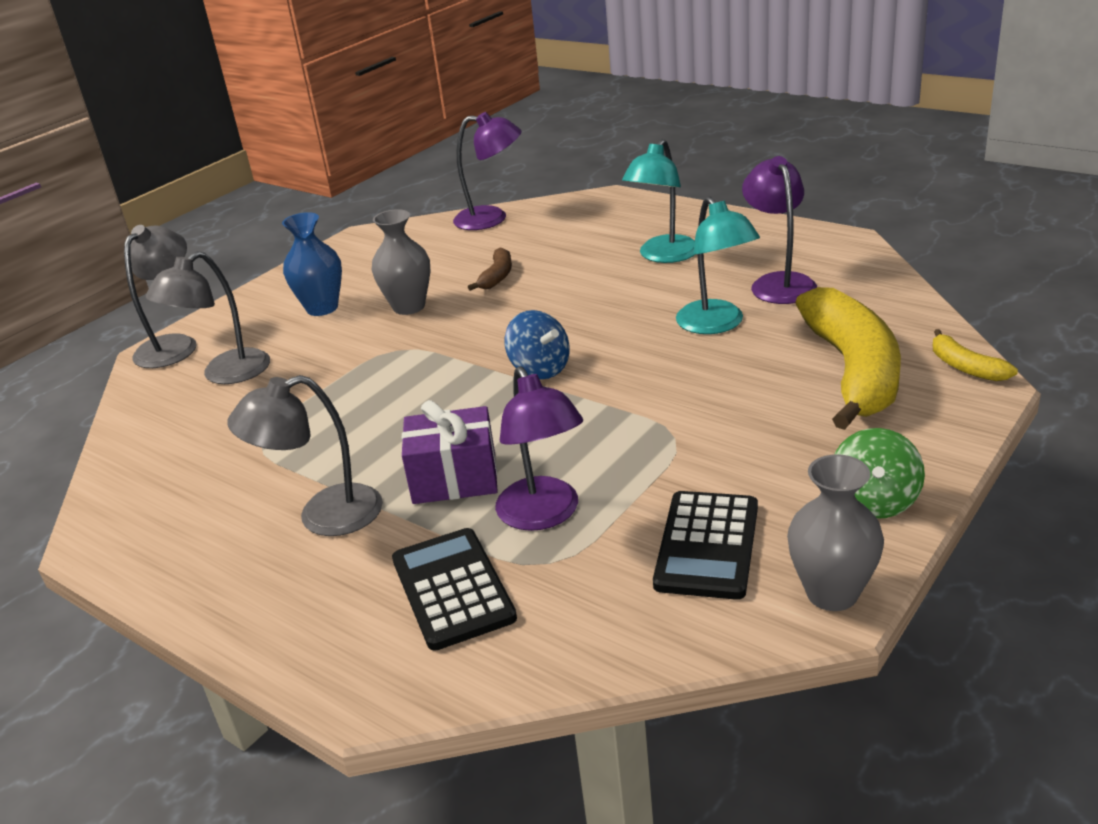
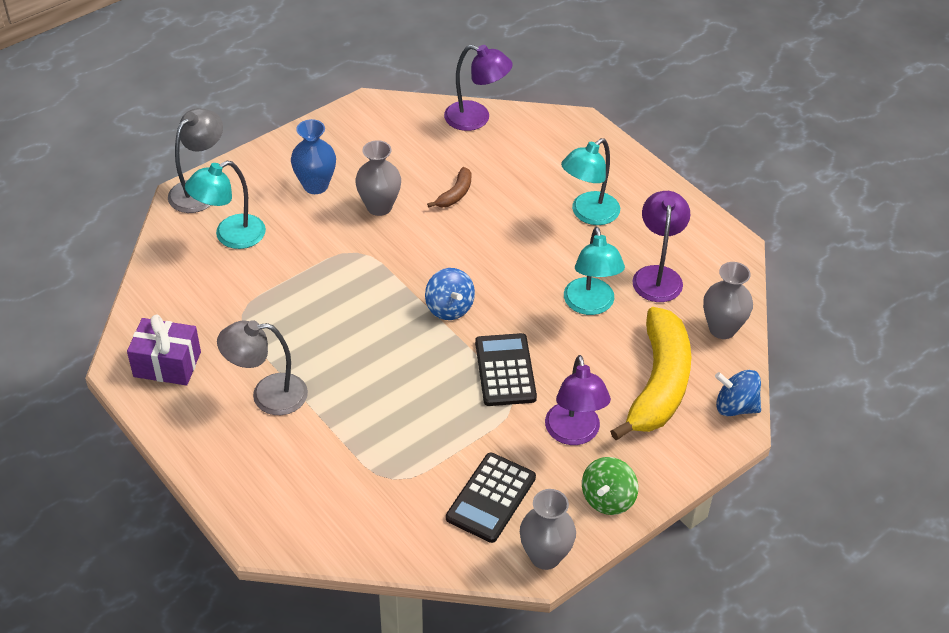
camera: 10 degrees right, 15 degrees up
(225, 374) = (231, 236): grey lamp -> turquoise lamp
(453, 589) = (329, 479): black calculator -> black calculator (505, 370)
(454, 478) = (358, 391): purple gift -> purple gift (167, 364)
(544, 515) = (403, 441): purple lamp -> purple lamp (574, 434)
(890, 306) = (722, 329): none -> grey vase
(965, 367) = (735, 407): yellow banana -> blue spinning top

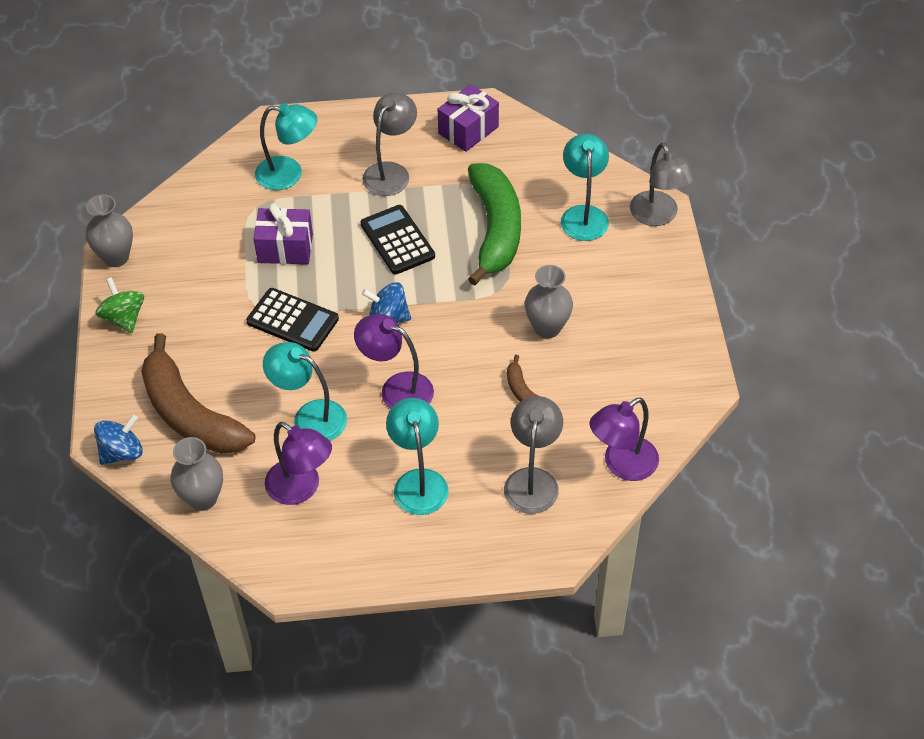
camera: 125 degrees right, 5 degrees up
(291, 285) = (495, 229): none -> green banana
(315, 185) = (609, 295): blue vase -> none
(327, 477) = (289, 174): none -> turquoise lamp
(426, 423) = (285, 248): none -> purple gift
(491, 498) = (189, 252): black calculator -> black calculator (397, 240)
(530, 156) = (532, 480): none -> grey lamp
(574, 434) = (196, 330): purple lamp -> purple lamp (397, 389)
(659, 384) = (190, 414): yellow banana -> brown banana

